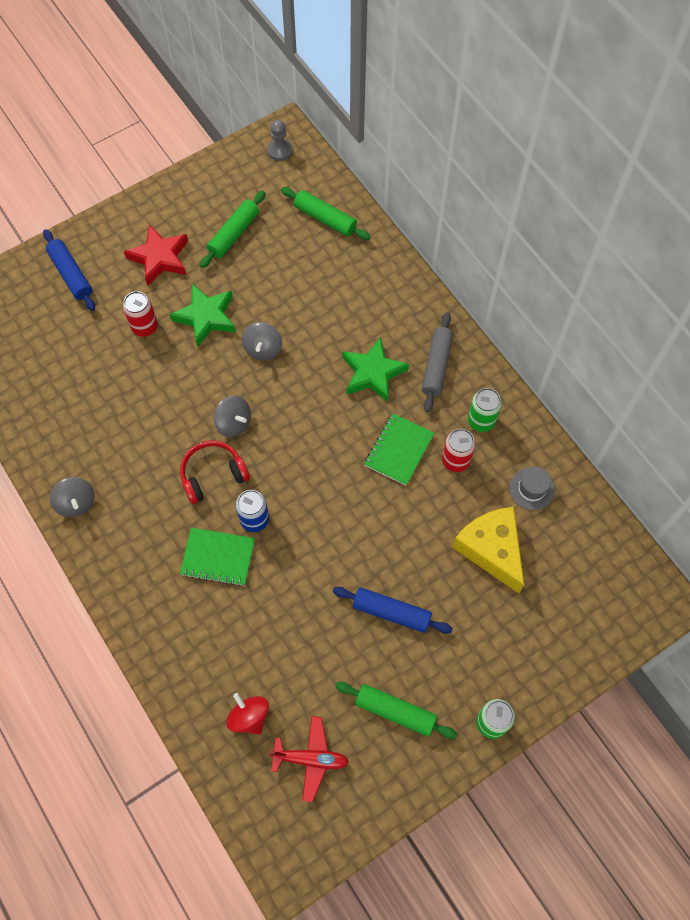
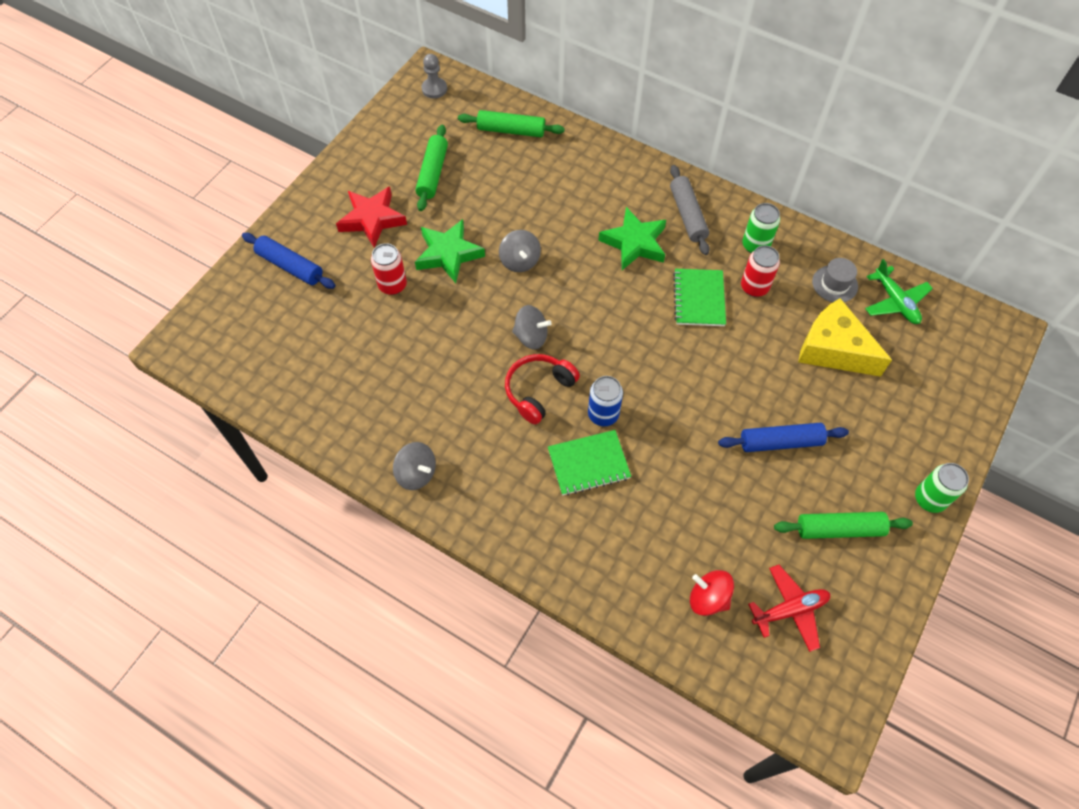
camera: 25 degrees left, 5 degrees down
(578, 530) = (895, 302): none -> green plane

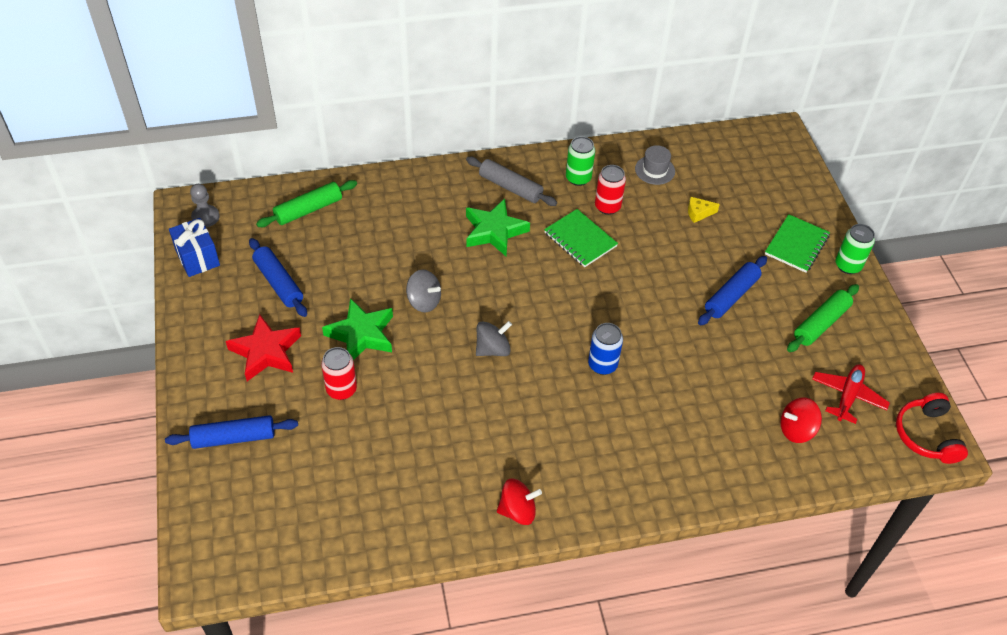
camera: 45 degrees left, 10 degrees down
(398, 117) = (197, 258): none -> blue gift
(416, 473) = (517, 511): grey spinning top -> red spinning top
(432, 173) = (278, 283): green rolling pin -> blue rolling pin
(538, 391) = (540, 383): red headphones -> red headphones (926, 435)
(588, 464) = (629, 405): green notebook -> green notebook (796, 245)
(833, 349) = (698, 213): yellow cheese -> yellow cheese, size x0.42
(895, 302) = (702, 157): green plane -> none

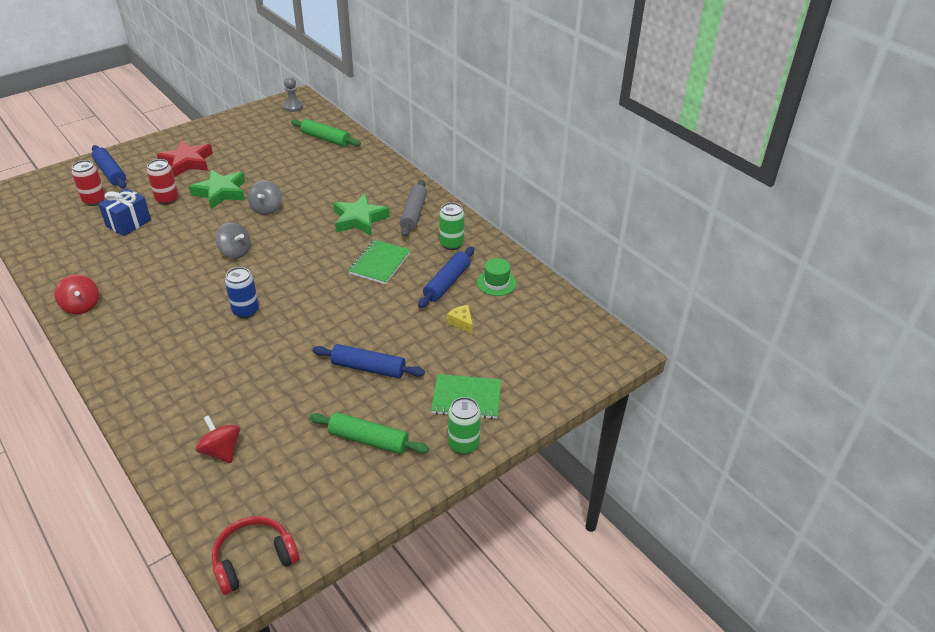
camera: 65 degrees right, 10 degrees down
(197, 258) = (256, 115): blue gift -> blue gift (128, 223)
(278, 283) = (251, 148): blue rolling pin -> blue rolling pin (447, 283)
(607, 206) = (429, 268): red can -> red can (94, 200)
(655, 170) = (496, 283): grey hat -> green hat
(847, 396) = (280, 481): red plane -> none

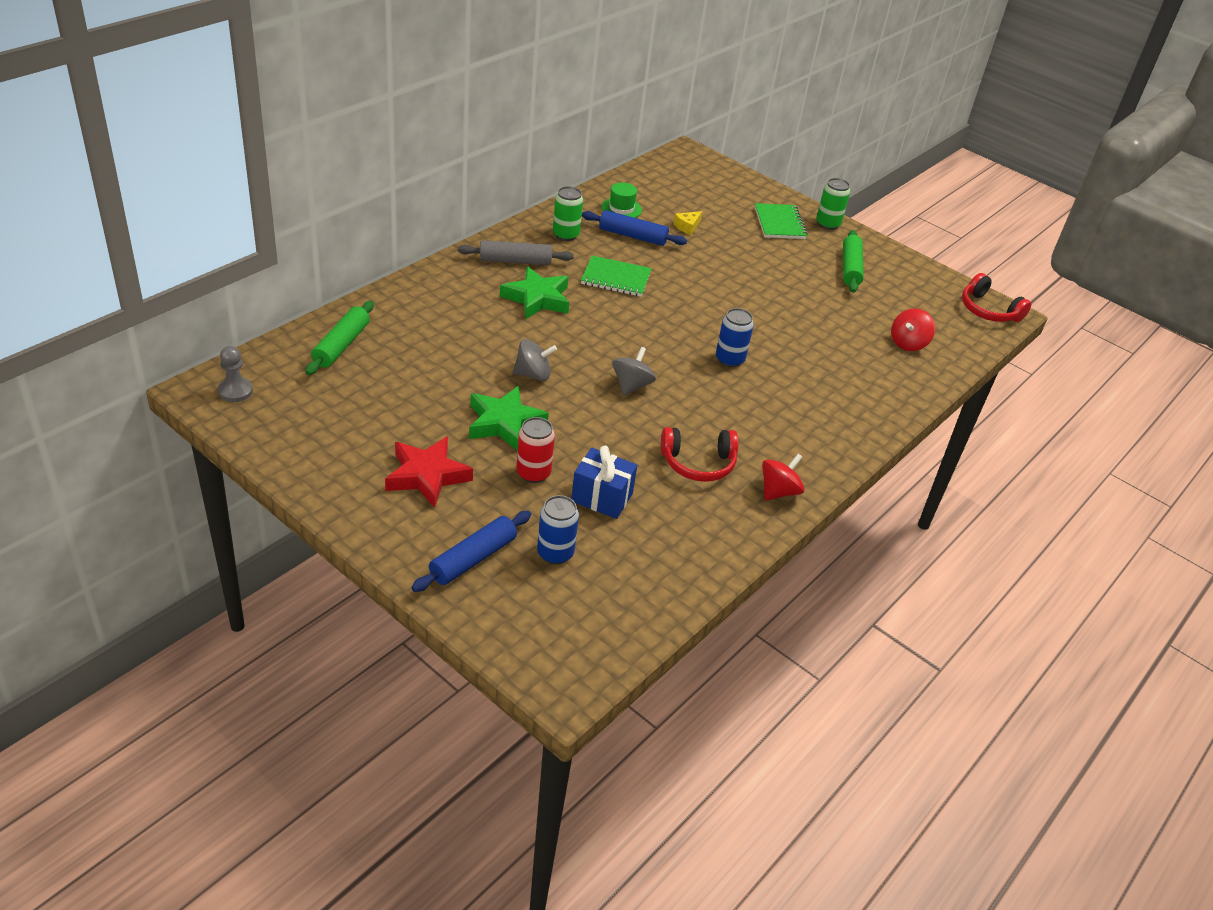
camera: 105 degrees left, 0 degrees up
(94, 200) = (555, 553): red can -> blue can
(134, 271) = (698, 463): none -> red headphones
(368, 368) = (771, 274): blue rolling pin -> none

